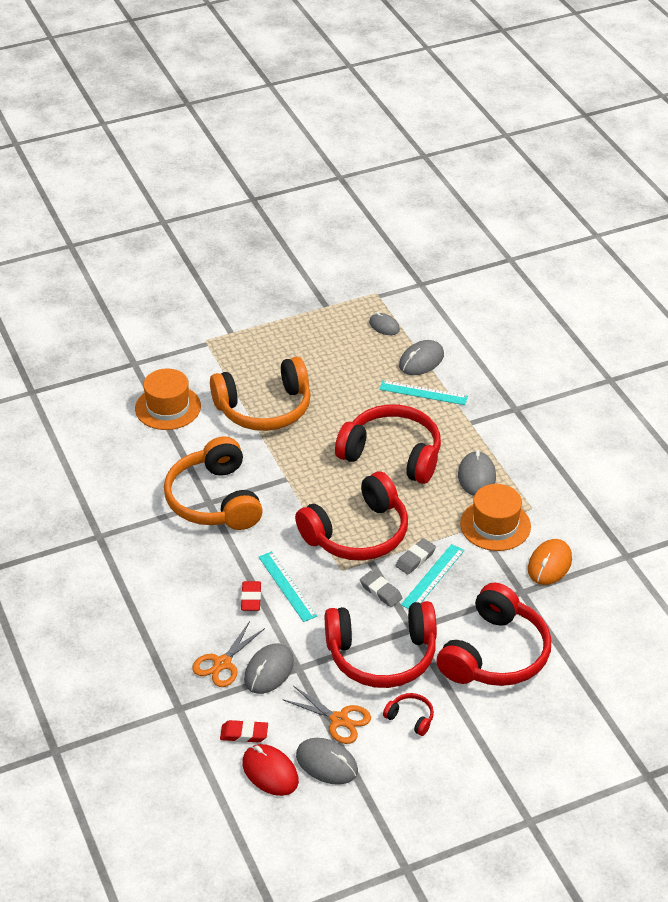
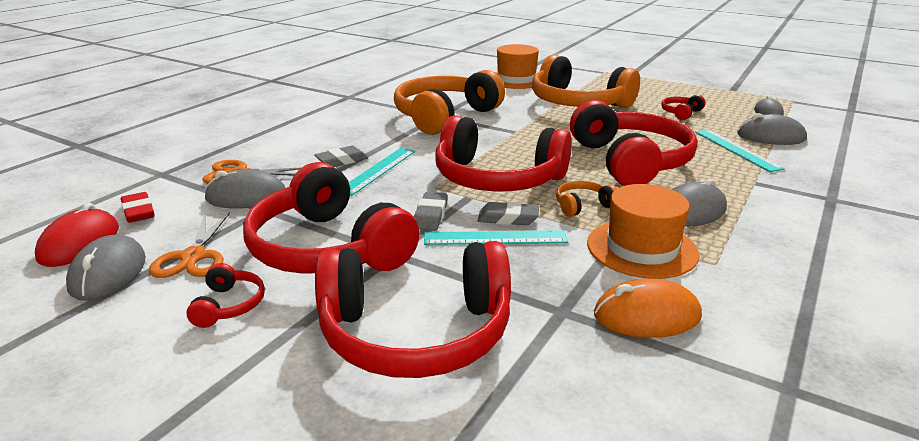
camera: 55 degrees right, 15 degrees down
(251, 598) = (342, 161): red eraser -> grey eraser
(340, 369) = (681, 113): none -> red headphones
(429, 517) = (582, 206): none -> orange headphones

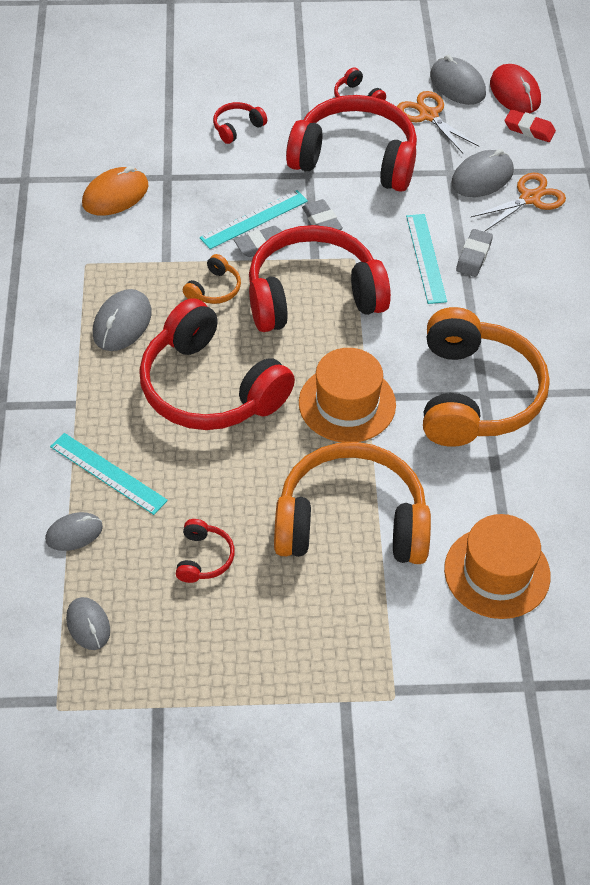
camera: 145 degrees right, 25 degrees up
(416, 333) = (237, 127): red headphones -> red headphones, size x0.41
(642, 248) = (143, 256): orange hat -> orange hat (347, 403)
(771, 137) = (74, 533): grey mouse -> grey mouse, size x0.66

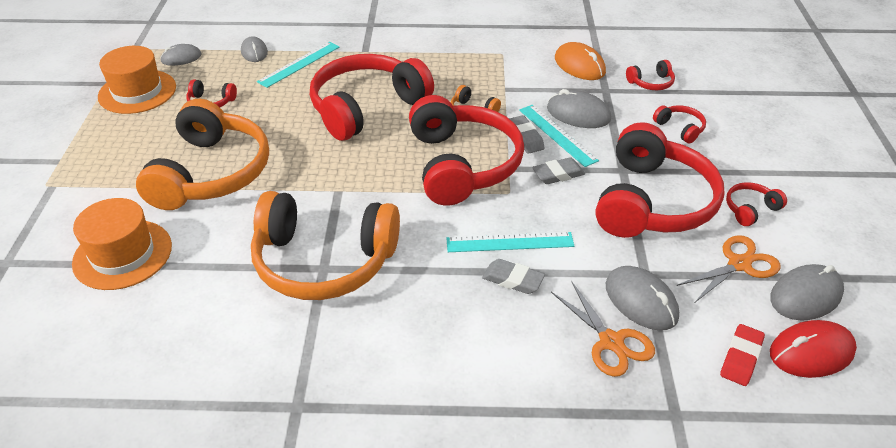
camera: 95 degrees right, 10 degrees down
(122, 323) = (439, 69): grey mouse -> grey mouse (578, 114)
(153, 140) = (651, 83): none -> red headphones
(347, 403) = (333, 178): orange hat -> orange hat (137, 92)

